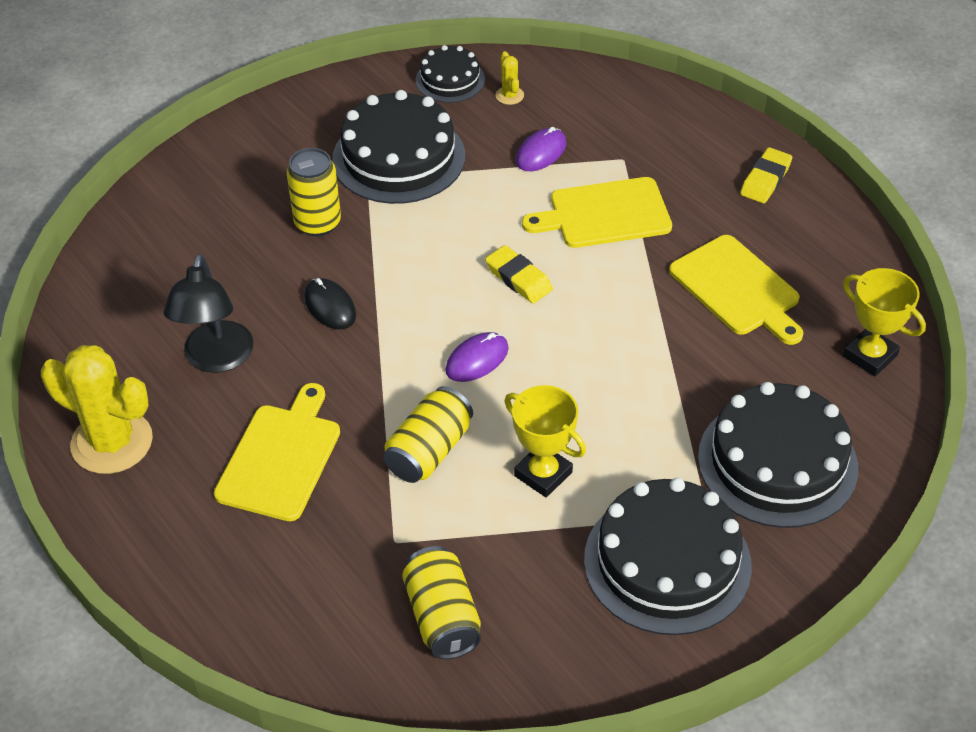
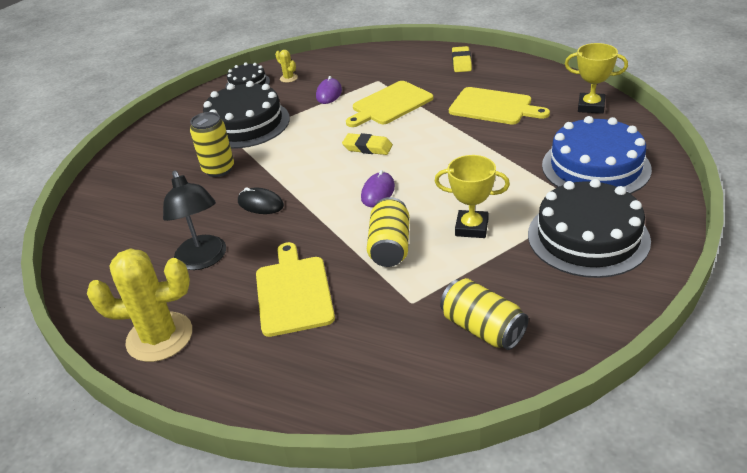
camera: 25 degrees left, 10 degrees down
(777, 462) = (595, 167): black cake -> blue cake

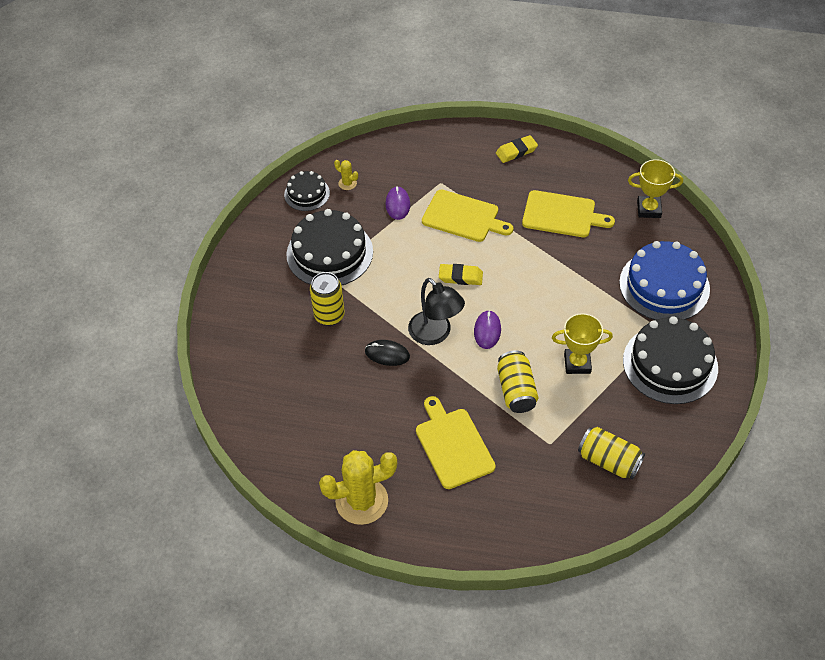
camera: 15 degrees left, 15 degrees up
(203, 260) = (363, 421): black lamp -> black lamp (435, 334)
(390, 104) = (463, 217): yellow cutting board -> yellow cutting board turned 105 degrees counterclockwise
(461, 62) = (516, 151): yellow eraser -> yellow eraser turned 75 degrees clockwise

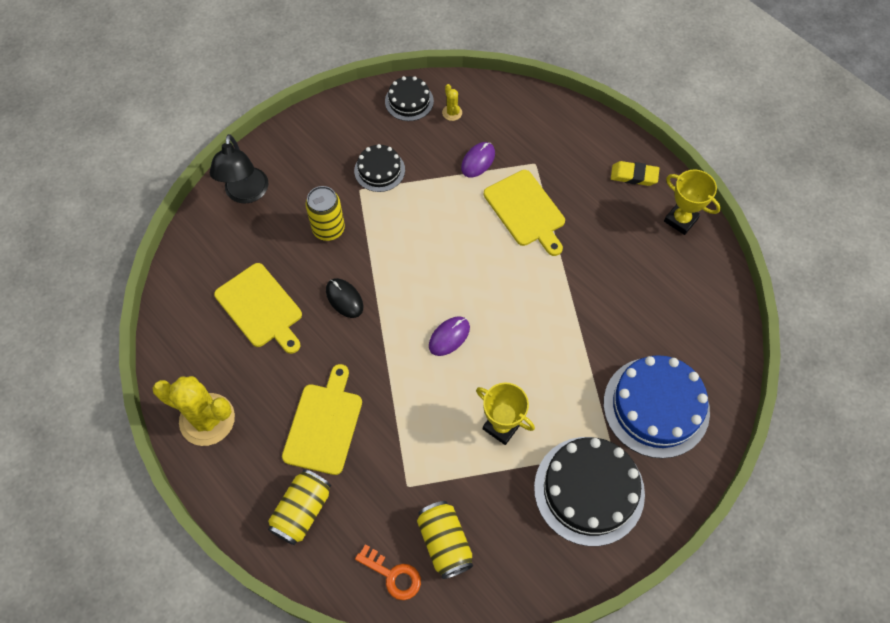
camera: 35 degrees right, 10 degrees up
(329, 253) = (379, 170): black cake -> black cake, size x0.55
(435, 334) = (401, 308): black lamp -> black lamp (246, 194)
(460, 277) = (471, 268): yellow eraser -> none
(516, 390) = (423, 412): yellow can -> yellow can (302, 511)
(562, 215) = (620, 268): yellow cutting board -> yellow cutting board (260, 308)
(594, 505) = (393, 575): none -> orange key
(649, 209) = (712, 317): yellow trophy -> yellow trophy (680, 220)

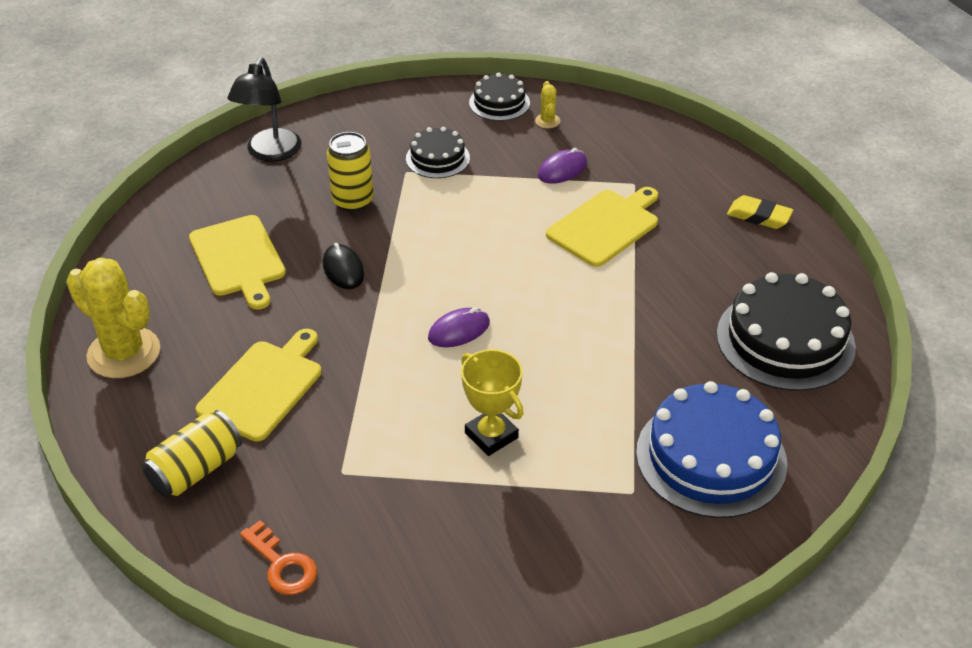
camera: 15 degrees right, 20 degrees down
(445, 543) = (366, 545): yellow can -> none
(526, 211) = (605, 226): yellow cutting board -> yellow cutting board turned 120 degrees counterclockwise
(589, 490) = (585, 530): black cake -> black cake (785, 340)
(680, 220) = (808, 270): yellow trophy -> none

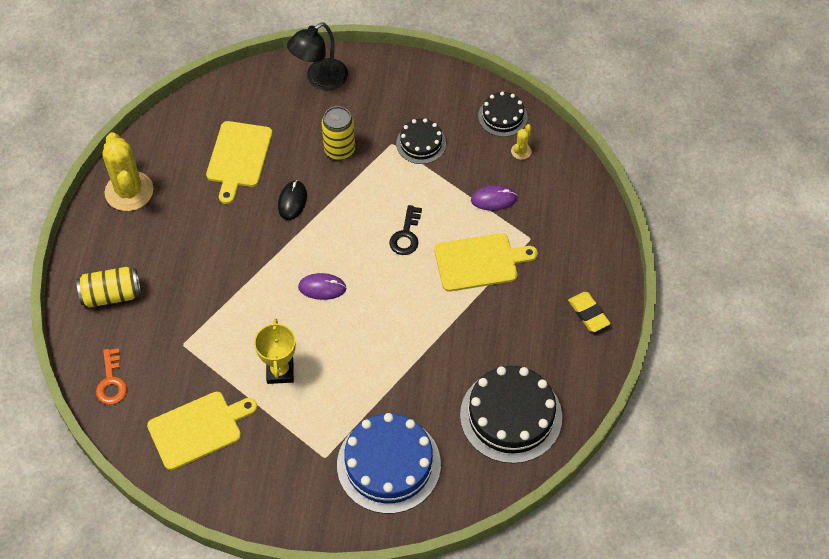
camera: 35 degrees right, 15 degrees up
(263, 387) = (185, 261): yellow cutting board -> yellow cutting board (198, 429)
(504, 240) = (406, 235): none -> black key

